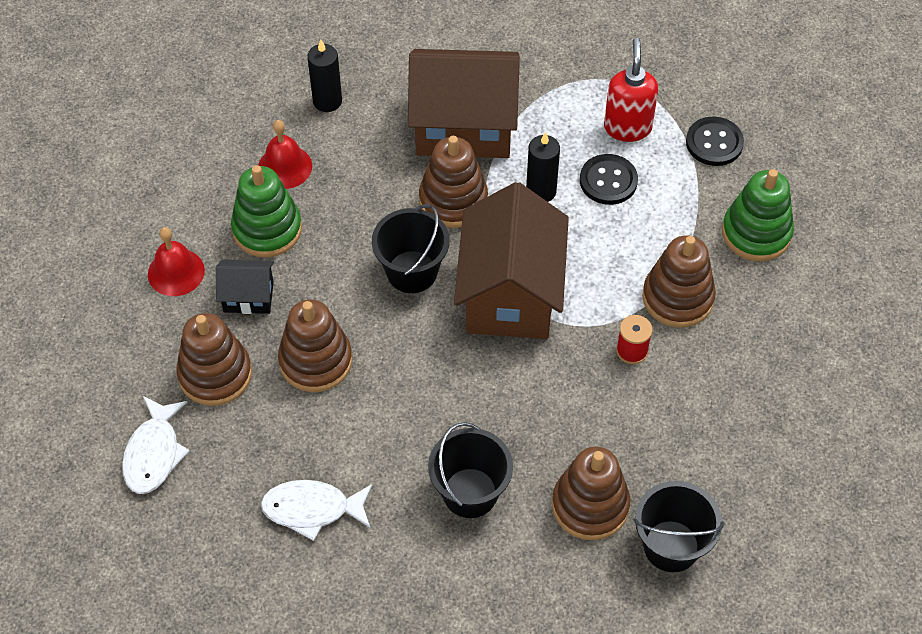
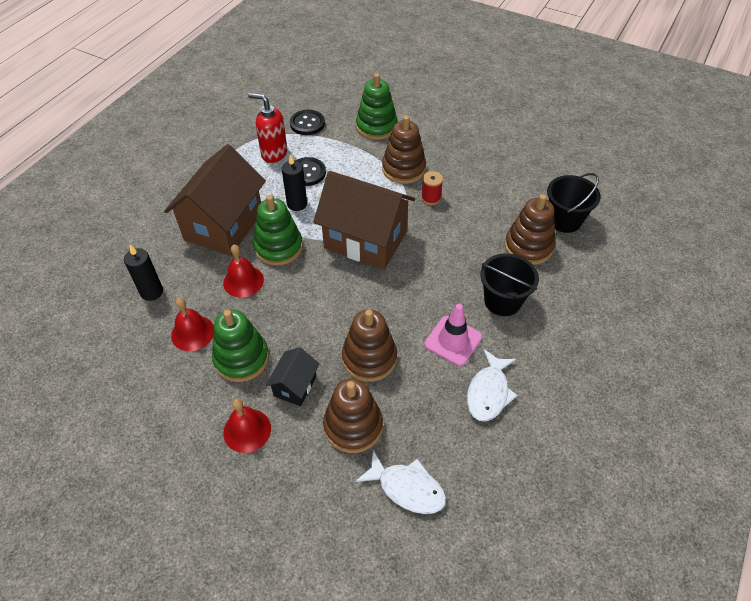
camera: 70 degrees left, 5 degrees down
(378, 448) = (453, 340): none -> pink traffic cone
(381, 185) = (243, 281): none -> red bell
(412, 272) = (323, 284): black bucket -> none
(453, 200) = (278, 247): brown stacking toy -> green stacking toy

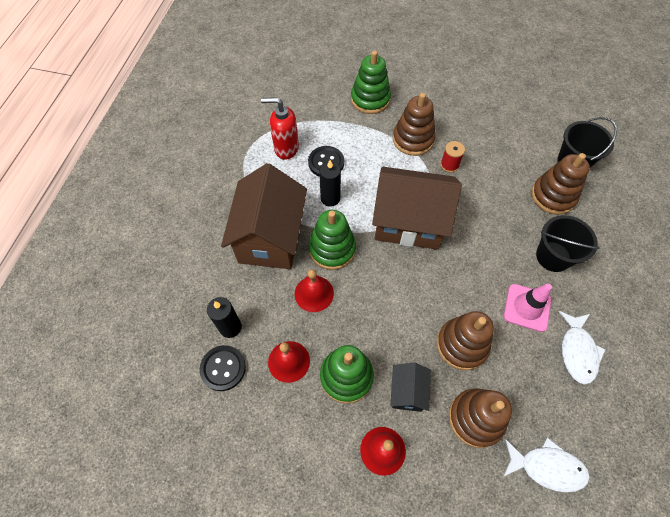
camera: 15 degrees left, 10 degrees up
(307, 123) = (304, 109): black button -> black button (223, 368)

